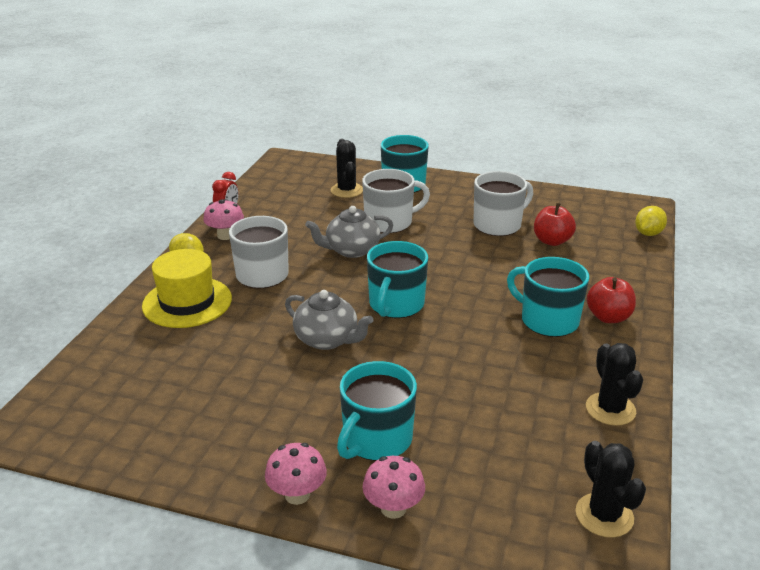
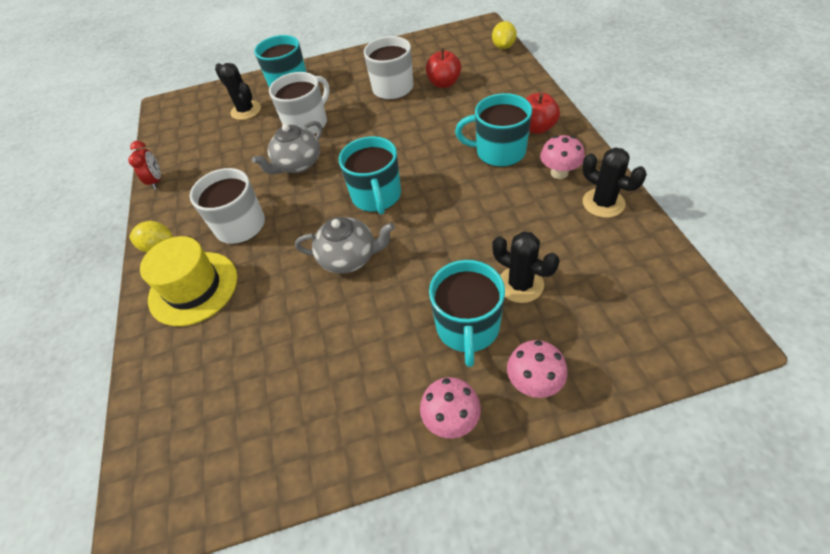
camera: 25 degrees left, 20 degrees up
(225, 235) = (173, 203): pink mushroom -> pink mushroom (559, 173)
(604, 515) = (675, 293): black cactus -> black cactus (520, 284)

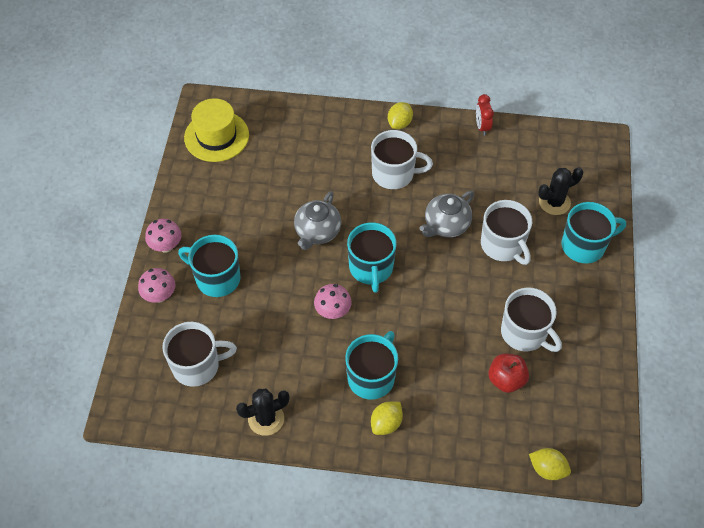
camera: 105 degrees right, 5 degrees up
(156, 181) = (482, 127): red clock -> red clock turned 75 degrees clockwise
(193, 288) = (346, 139): yellow hat -> yellow hat (216, 136)
(298, 164) = (446, 225): grey teapot -> grey teapot turned 105 degrees counterclockwise
(377, 196) = (371, 268): turquoise mug -> turquoise mug turned 105 degrees counterclockwise
(520, 284) = (229, 323): black cactus -> none
(536, 128) = (386, 423): red apple -> yellow lemon
(559, 173) = (318, 408): pink mushroom -> pink mushroom (333, 311)
(596, 288) = (197, 365): none -> white mug

